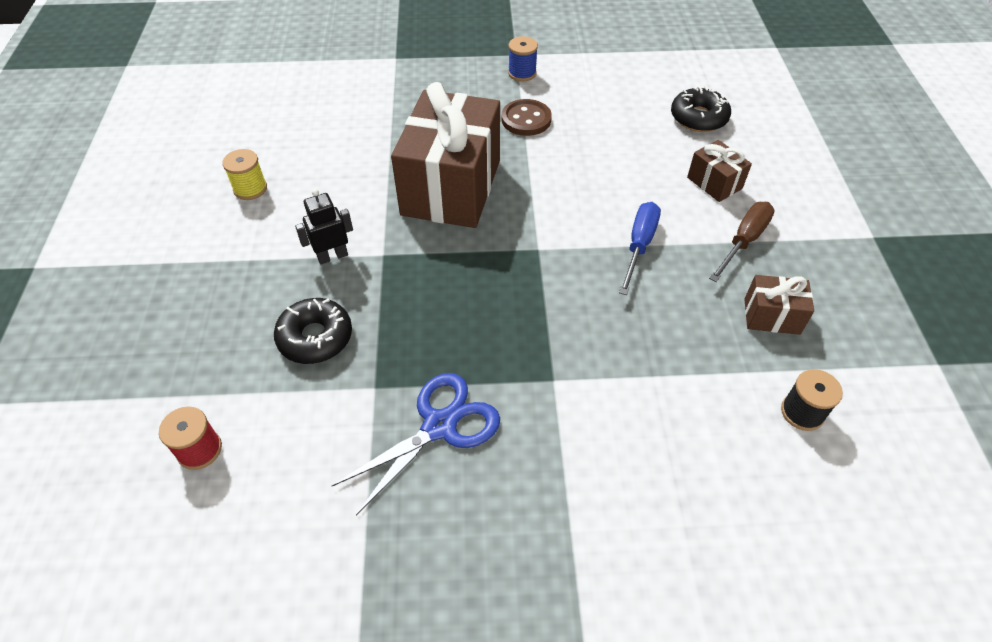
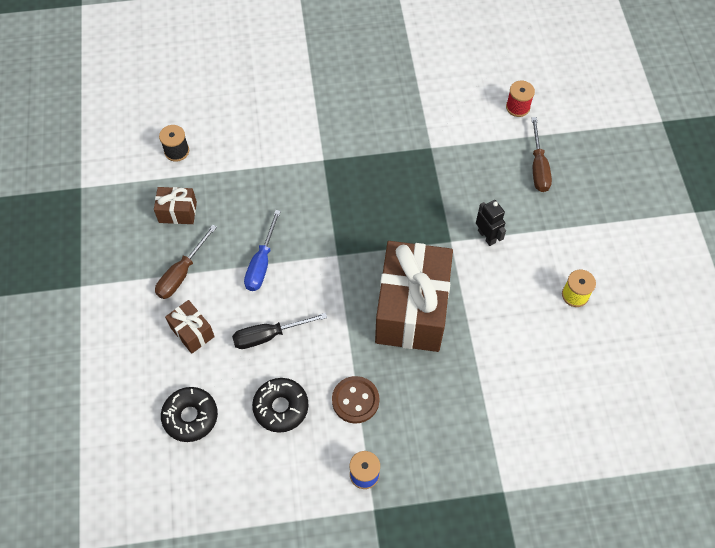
camera: 175 degrees right, 10 degrees up
(217, 343) = (538, 167): none -> brown screwdriver
(315, 337) = (477, 175): black donut -> black donut (281, 407)
(332, 256) = (487, 236): black robot -> black robot turned 90 degrees counterclockwise
(440, 425) = (387, 129): blue scissors -> none
(622, 175) = (269, 335): none -> black screwdriver

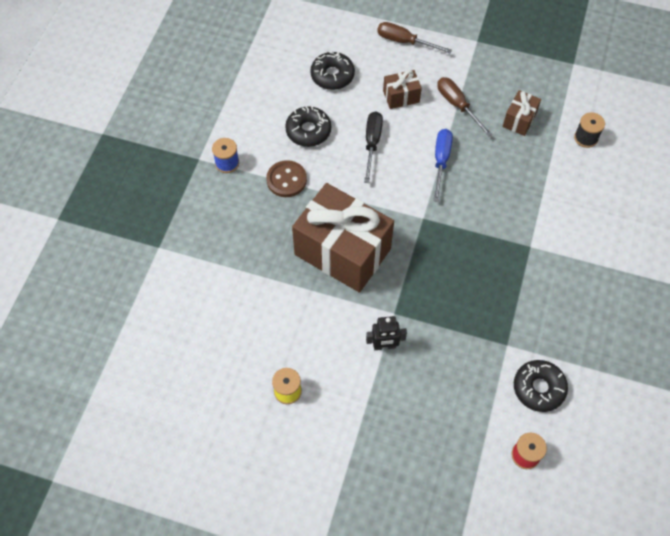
camera: 115 degrees right, 0 degrees up
(261, 263) = (441, 161): blue screwdriver -> blue screwdriver turned 60 degrees clockwise
(456, 115) = (538, 388): none -> black donut
(538, 167) = (441, 435): brown screwdriver -> brown screwdriver (404, 41)

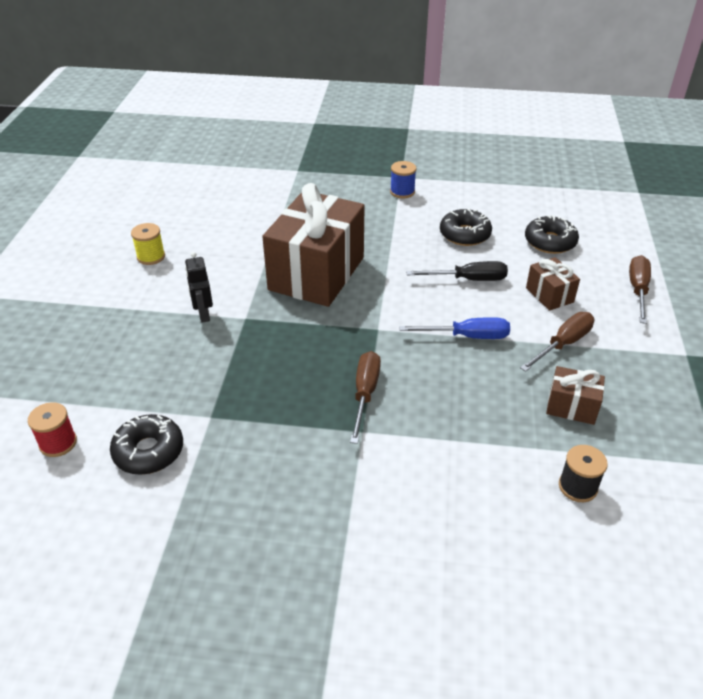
camera: 80 degrees right, 20 degrees down
(286, 180) = (395, 228): brown button -> none
(494, 238) = (365, 394): none -> brown screwdriver

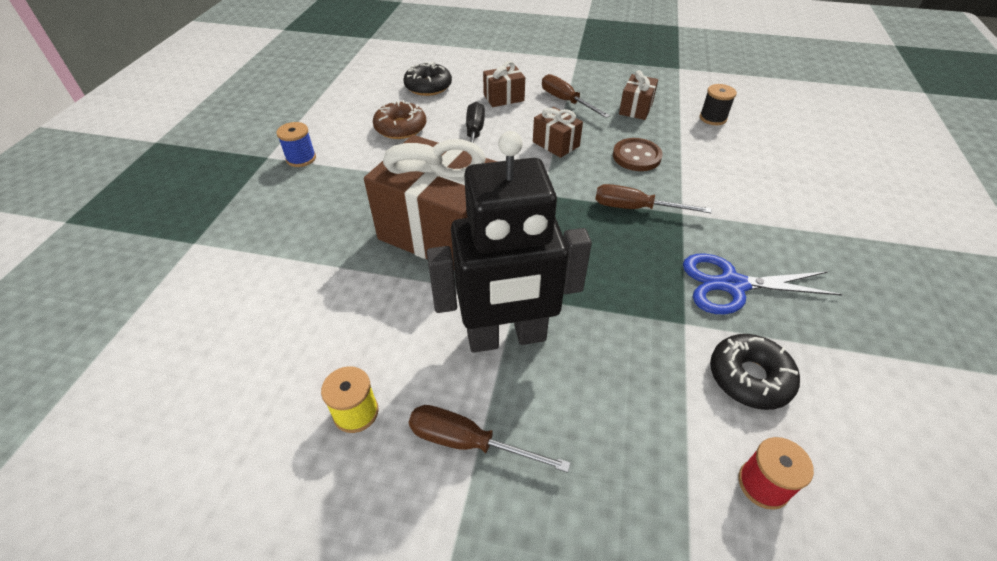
camera: 85 degrees left, 5 degrees up
(203, 314) = (506, 337): black robot -> black robot, size x2.33
(255, 456) = (731, 285): none -> blue scissors
(460, 401) = (636, 156): none -> brown button
(464, 234) = (400, 128): black donut -> brown donut
(467, 336) = (556, 144): blue screwdriver -> brown gift
(638, 290) = (503, 61): brown screwdriver -> brown screwdriver (468, 442)

